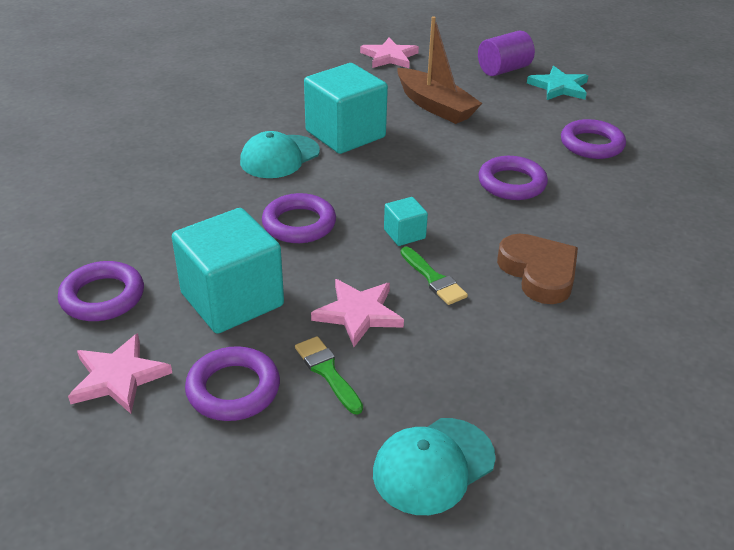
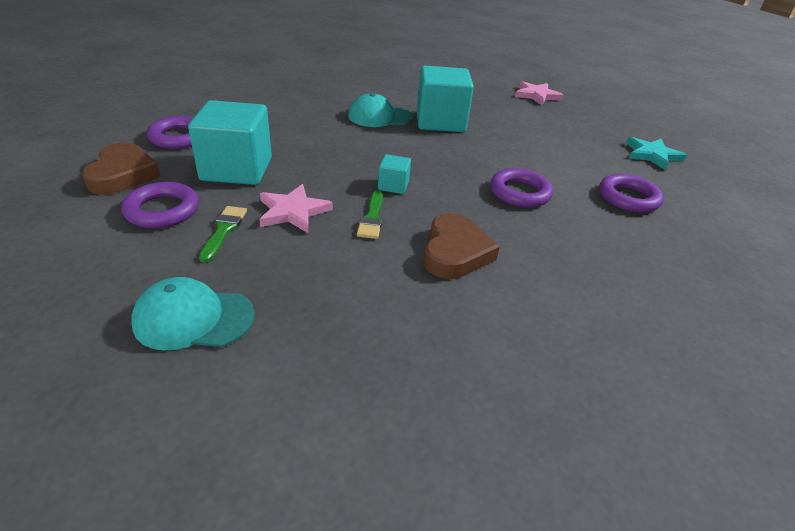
camera: 35 degrees right, 0 degrees up
(118, 377) = (123, 174): pink star -> brown heart
(299, 224) = (336, 152): purple ring -> none
(435, 106) = (529, 130): brown boat -> none
(503, 70) = (617, 130): purple cylinder -> none

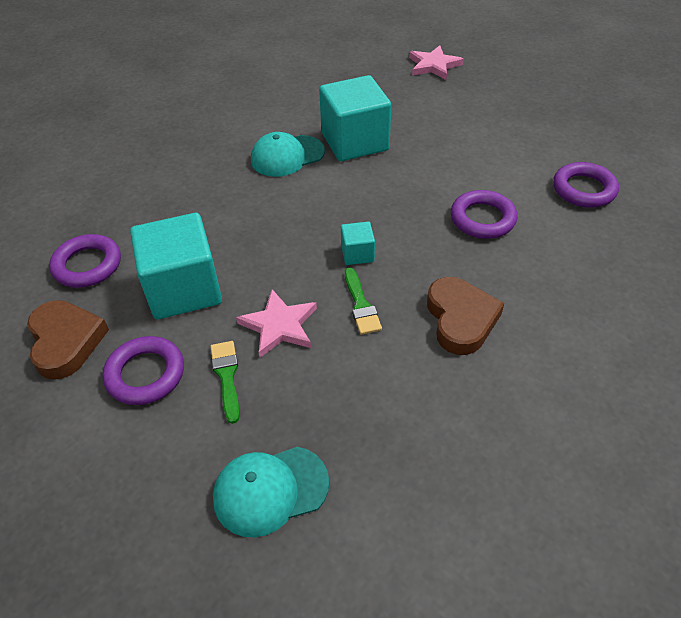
camera: 15 degrees left, 10 degrees up
(652, 155) = (583, 120): turquoise star -> none

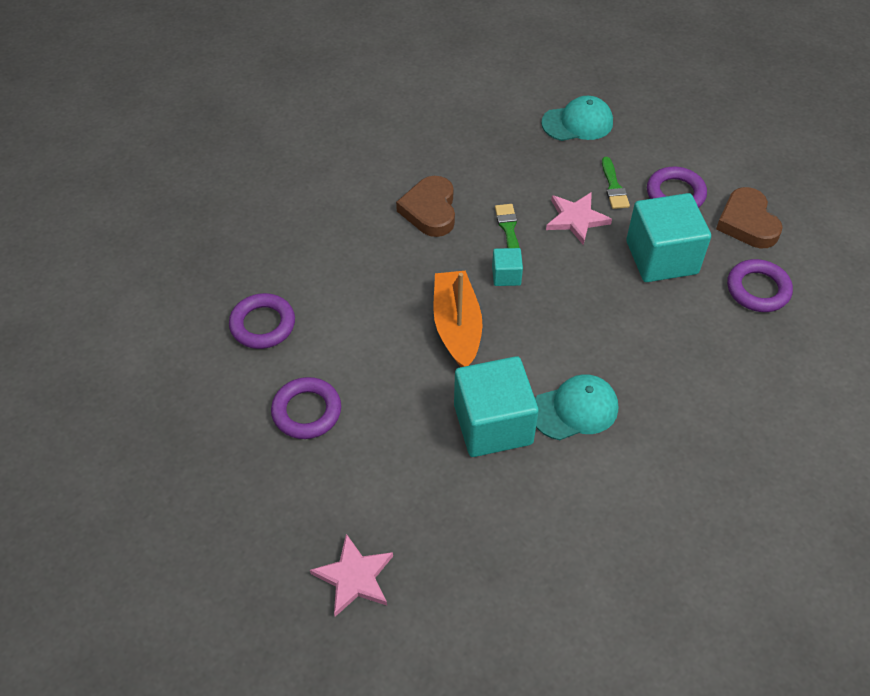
camera: 175 degrees left, 5 degrees up
(399, 204) = (457, 326): none -> orange boat
(482, 219) = (379, 300): purple ring -> purple ring (307, 411)

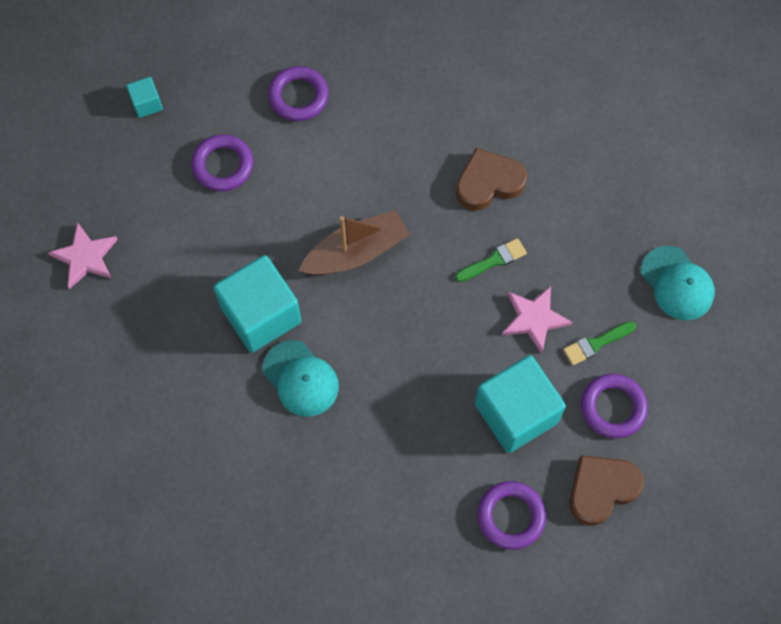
camera: 70 degrees right, 15 degrees up
(457, 326) = (356, 252): orange boat -> brown boat
(506, 275) = (433, 276): turquoise cube -> turquoise cube (147, 104)

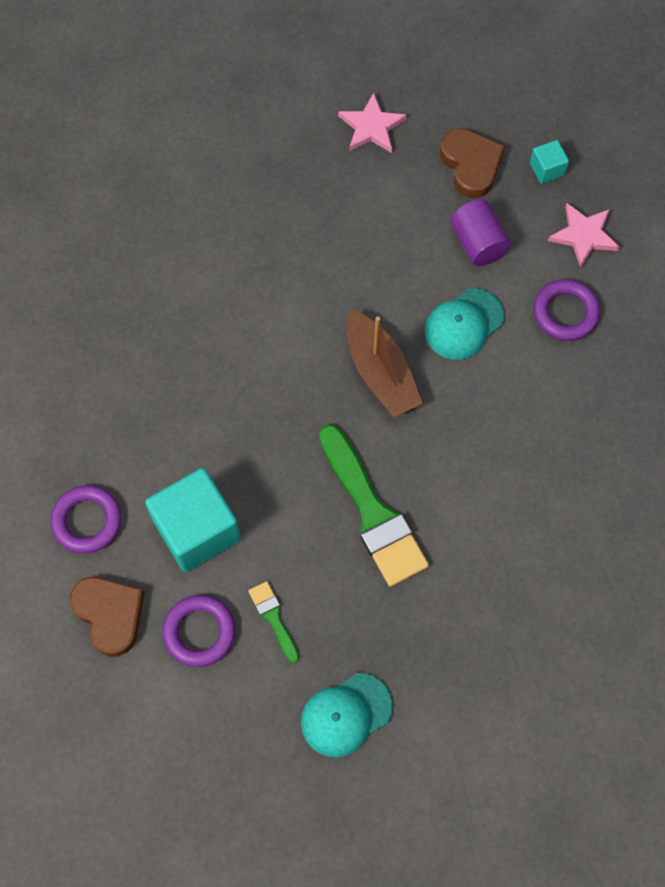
camera: 90 degrees right, 0 degrees up
(223, 165) = (478, 243): purple ring -> purple cylinder
(261, 315) = (310, 284): turquoise cube -> none
(300, 378) = (241, 322): turquoise cap -> turquoise cap (463, 324)
(488, 183) = (467, 509): brown heart -> brown heart (471, 165)
(494, 260) = (372, 512): green brush -> green brush, size x2.12
(534, 319) = (303, 553): pink star -> pink star (584, 235)

